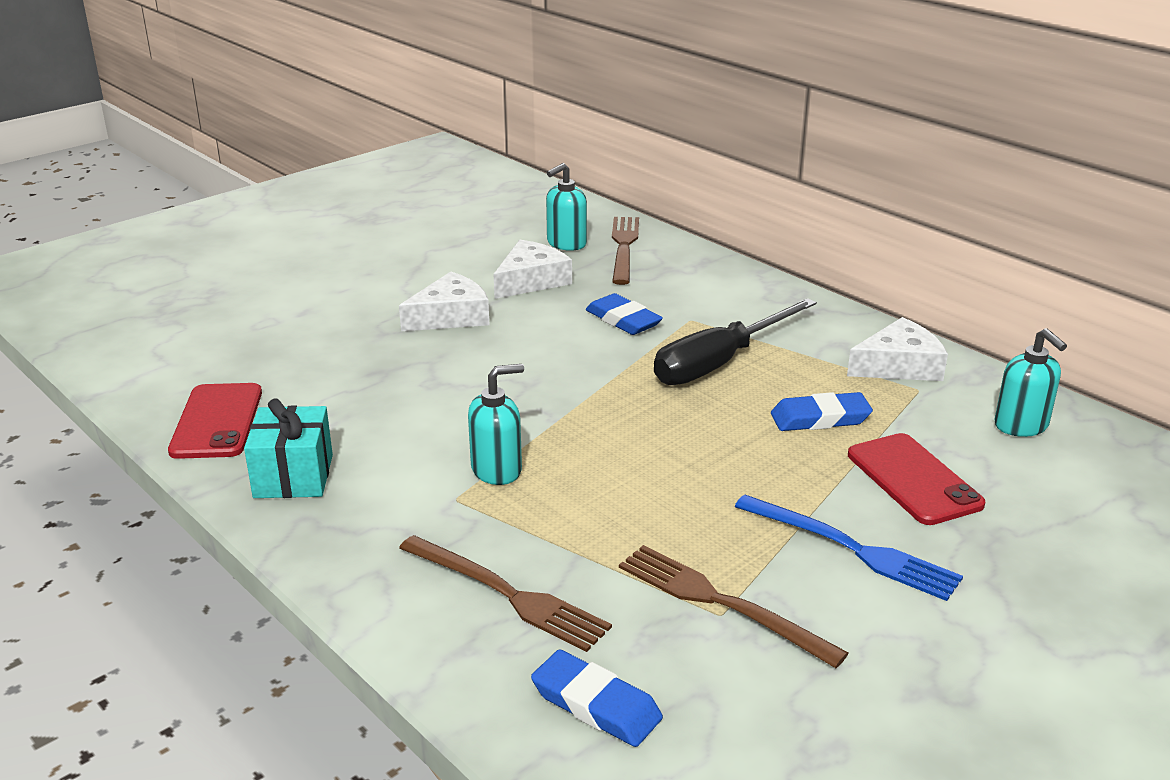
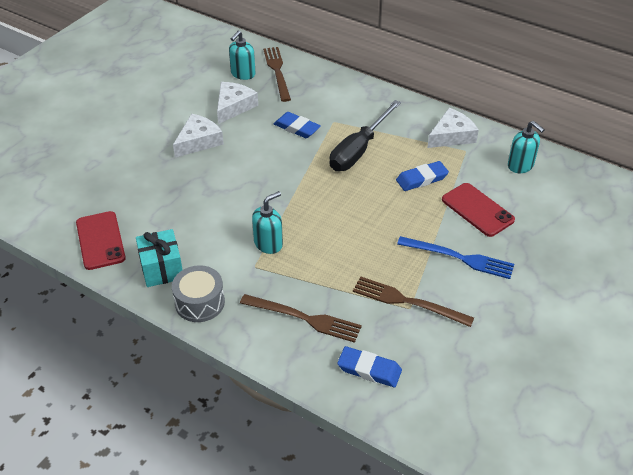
camera: 15 degrees left, 15 degrees up
(330, 536) = (200, 302): none -> grey drum

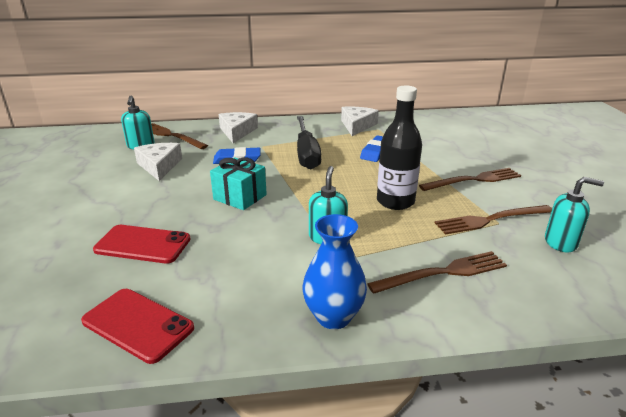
camera: 40 degrees left, 15 degrees down
(162, 269) = (250, 311): turquoise gift -> turquoise gift (240, 197)
(199, 141) = (154, 198): white cheese -> white cheese (237, 132)
(200, 302) = (333, 317): grey drum -> blue vase
(360, 241) = (395, 201): none -> black bottle
(369, 369) = (549, 278): blue eraser -> none
(459, 258) = (473, 180): blue fork -> brown fork
(477, 210) = (437, 152): red phone -> red phone (143, 244)
(520, 166) = (422, 124): turquoise soap dispenser -> turquoise soap dispenser (561, 242)

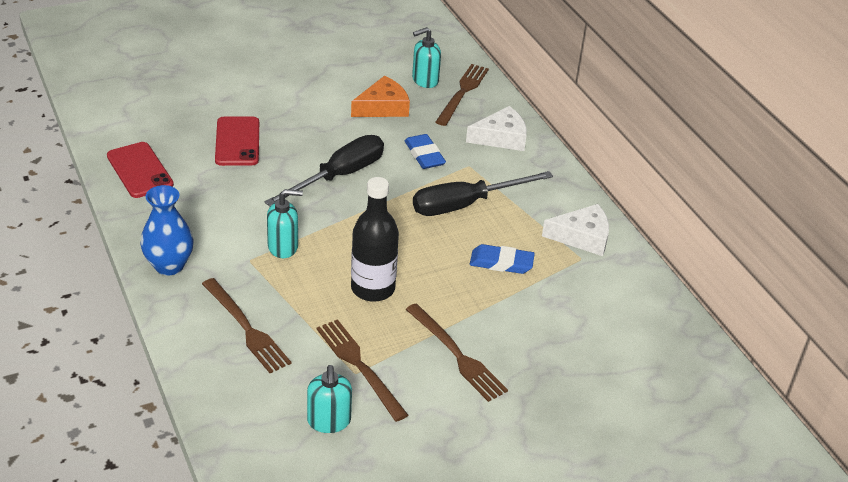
camera: 70 degrees right, 10 degrees up
(137, 325) = (139, 170): red phone -> red phone turned 45 degrees counterclockwise
(159, 166) = (383, 107): white cheese -> orange cheese
(240, 197) = (339, 176): turquoise gift -> black screwdriver

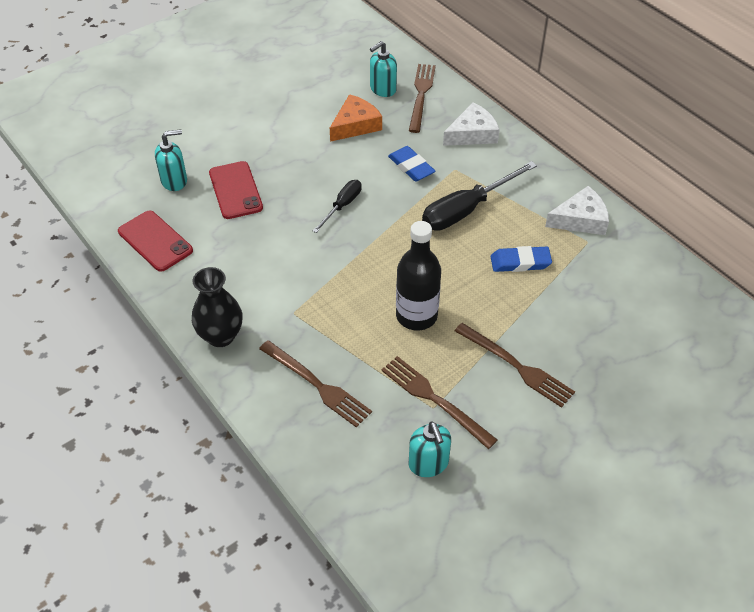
camera: 10 degrees left, 10 degrees up
(169, 265) = (221, 336): blue vase -> black vase
(283, 247) = (319, 291): turquoise soap dispenser -> turquoise soap dispenser (174, 181)
(339, 176) = (342, 206): black screwdriver -> black screwdriver, size x0.57

